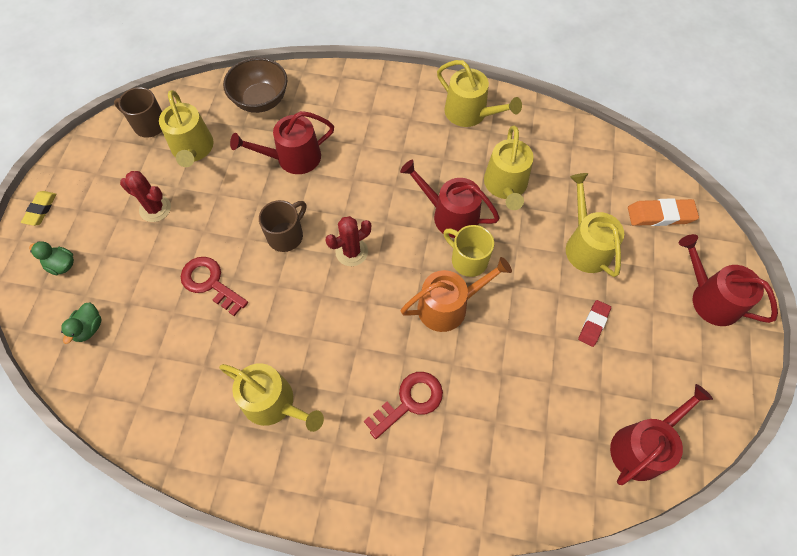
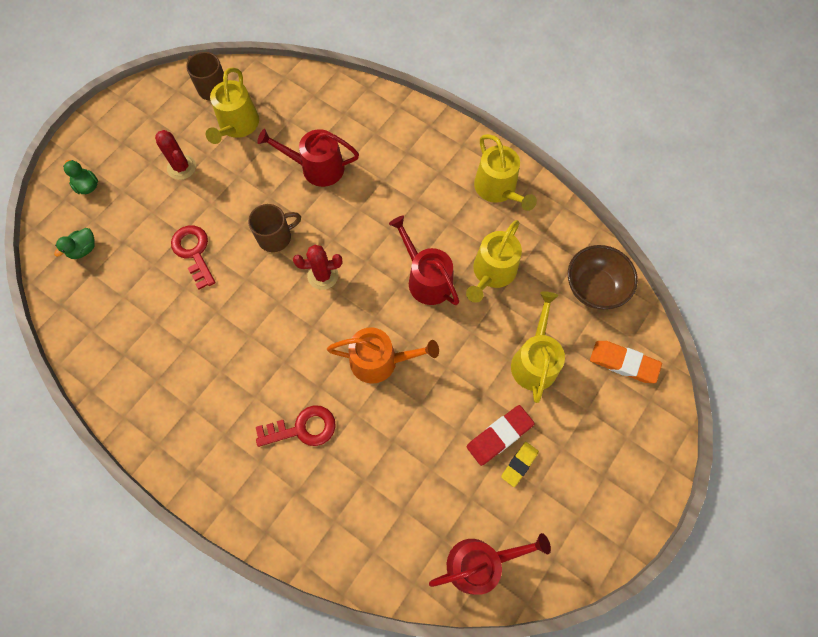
camera: 25 degrees right, 5 degrees up
(41, 210) = (93, 131): yellow eraser -> yellow eraser (519, 464)
(261, 100) = (316, 102): brown bowl -> brown bowl (594, 287)
(273, 403) = (193, 377): yellow watering can -> none
(468, 260) = (419, 327): yellow mug -> none
(593, 324) = (499, 436): red eraser -> red eraser, size x1.50
(710, 298) = (624, 462): red watering can -> none

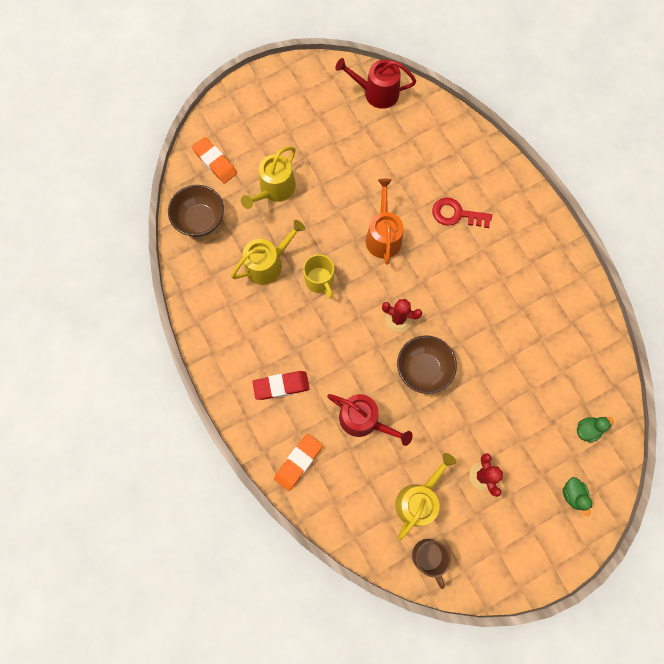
camera: 155 degrees left, 5 degrees up
(194, 252) = (495, 385): red key -> none
(276, 237) = (423, 369): brown mug -> brown bowl
(362, 111) = (298, 462): none -> orange eraser
(379, 361) = (383, 236): orange watering can -> orange watering can turned 60 degrees clockwise
(426, 279) = (320, 281): red watering can -> yellow mug
(498, 189) = (223, 330): yellow watering can -> none
(499, 436) = (326, 154): red eraser -> red eraser (281, 386)
(519, 464) = (322, 133): yellow eraser -> none

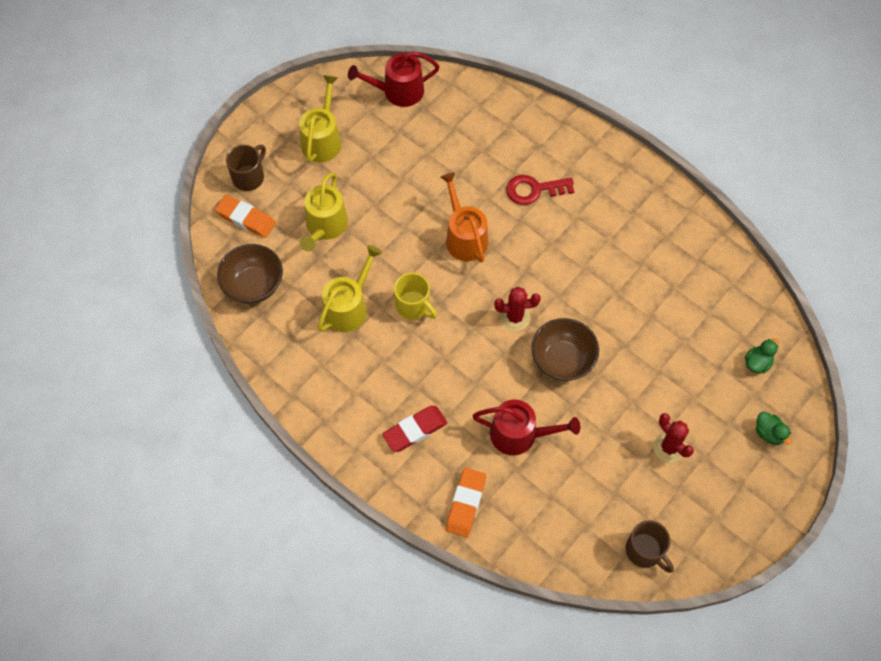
camera: 20 degrees left, 10 degrees down
(230, 128) = (249, 177): none -> brown mug
(418, 499) = (611, 496): yellow watering can -> yellow watering can (322, 140)

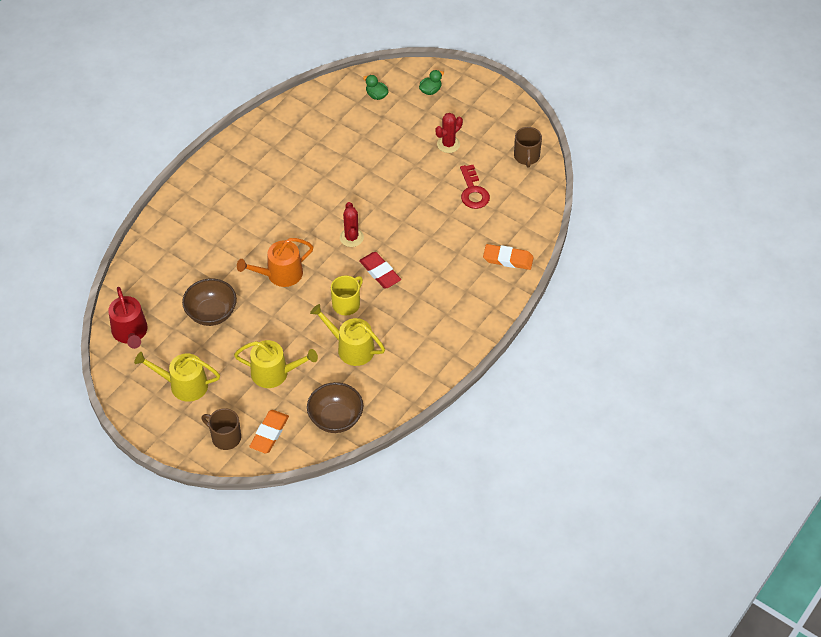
camera: 95 degrees left, 10 degrees down
(415, 430) = (454, 294): red eraser -> red eraser (380, 272)
(519, 434) = (449, 230): red watering can -> none
(534, 190) = (232, 230): red key -> red key (473, 191)
(562, 360) = (385, 207): brown bowl -> brown bowl (211, 313)
(645, 551) = (526, 157): brown mug -> brown mug turned 135 degrees clockwise

